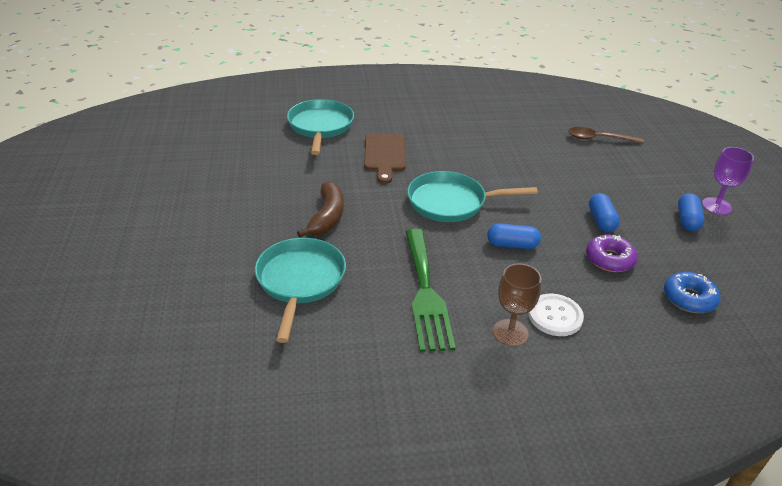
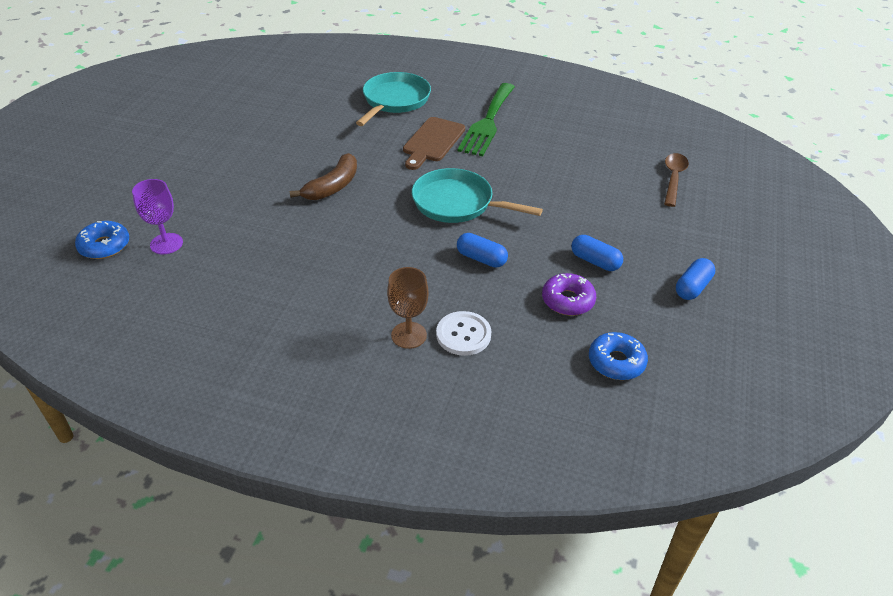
camera: 25 degrees right, 5 degrees up
(132, 343) = (104, 246): none -> blue donut
(300, 281) = (265, 235): turquoise pan -> none
(425, 293) = (363, 278): green fork -> green fork (487, 122)
(599, 139) = (673, 178): brown spoon -> brown spoon turned 75 degrees clockwise
(601, 220) = (595, 261): blue capsule -> blue capsule turned 75 degrees counterclockwise
(716, 206) = (742, 282): purple goblet -> purple goblet (166, 244)

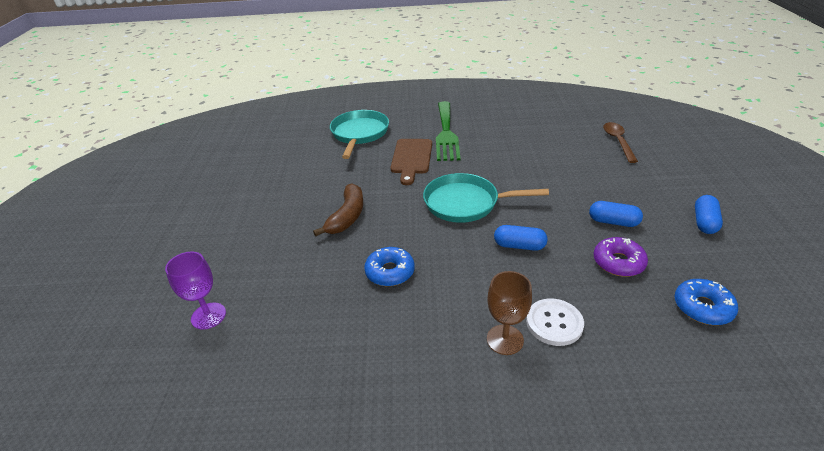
camera: 15 degrees left, 5 degrees down
(104, 246) = (140, 337): blue donut -> blue donut (390, 272)

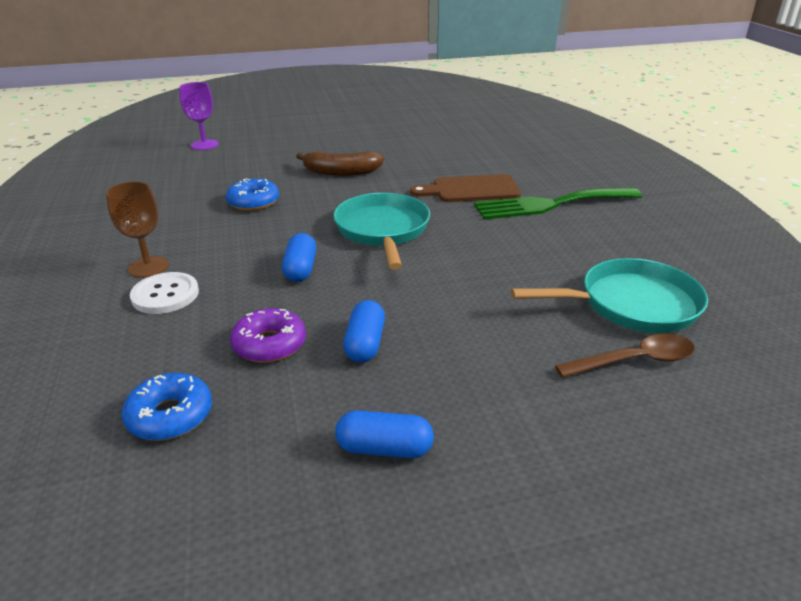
camera: 75 degrees right, 5 degrees down
(359, 134) = (512, 155): turquoise pan -> turquoise pan (632, 304)

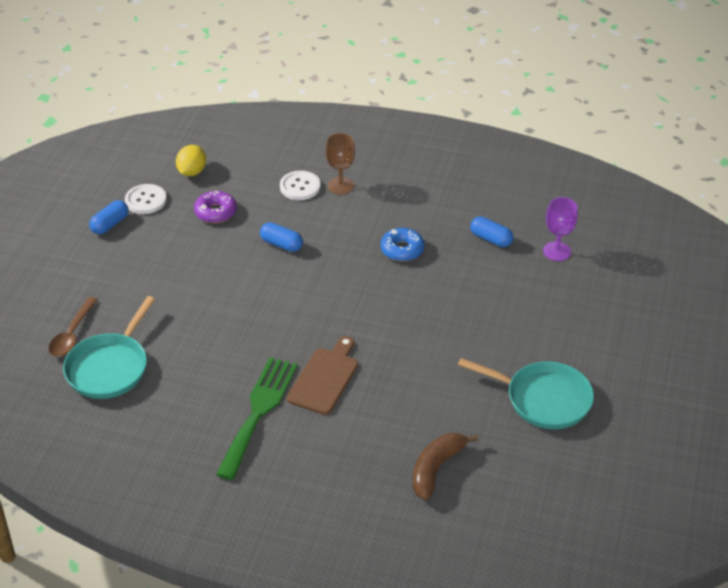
camera: 120 degrees right, 10 degrees up
(170, 416) = (192, 172): blue donut -> yellow lemon
(287, 436) = (146, 200): none -> white button
(341, 172) = (425, 315): brown banana -> brown banana (436, 468)
(365, 344) = (183, 244): blue capsule -> blue capsule (491, 239)
(383, 230) = (300, 298): turquoise pan -> turquoise pan (543, 399)

